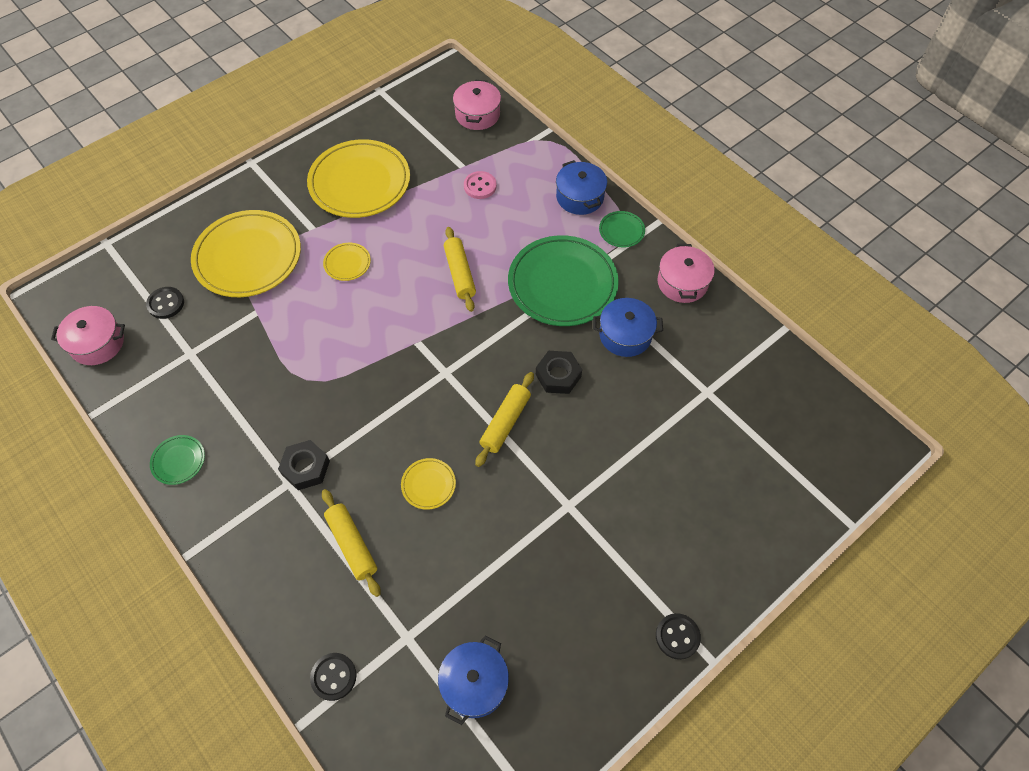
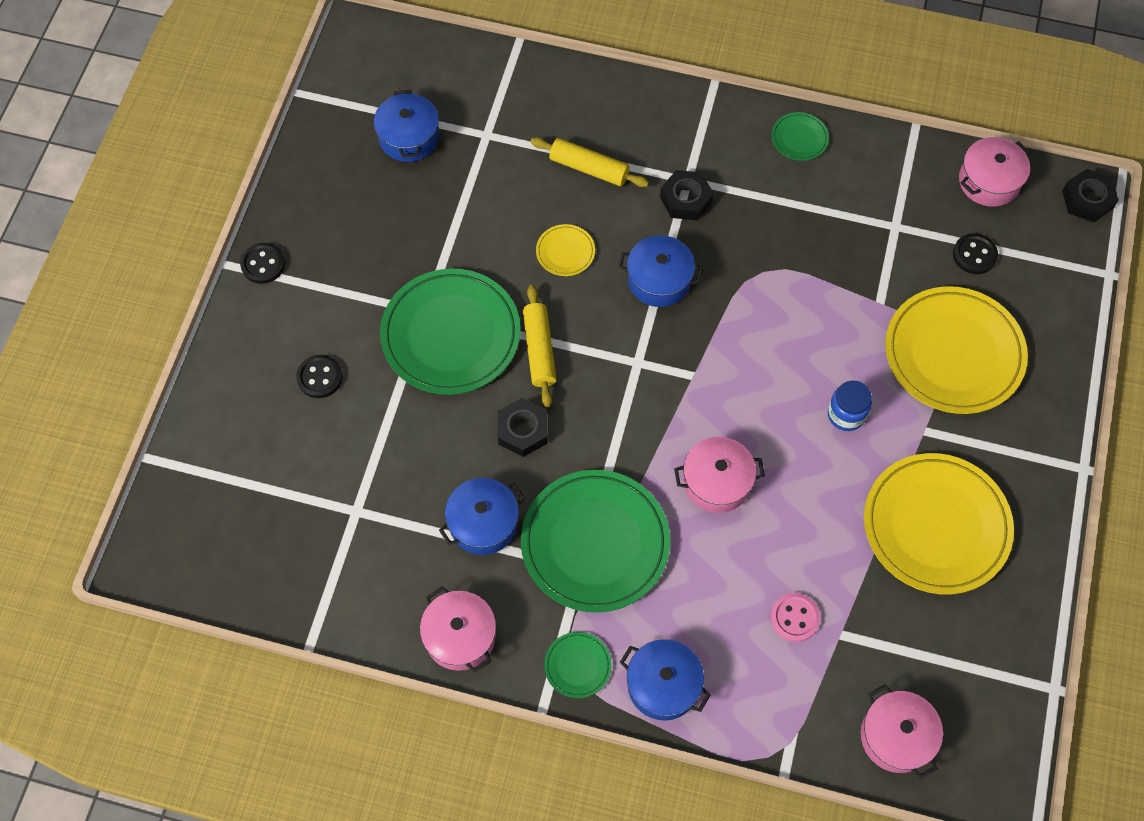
camera: 145 degrees right, 5 degrees up
(57, 292) = (1087, 200): none -> black nut
(333, 677) = (521, 79): black button -> black button (320, 377)
(347, 263) = (846, 414): yellow plate -> blue jar
(380, 419) = (659, 280): none -> blue pot
(460, 273) = (716, 482): yellow rolling pin -> pink pot
(561, 474) = (451, 335): none -> green plate

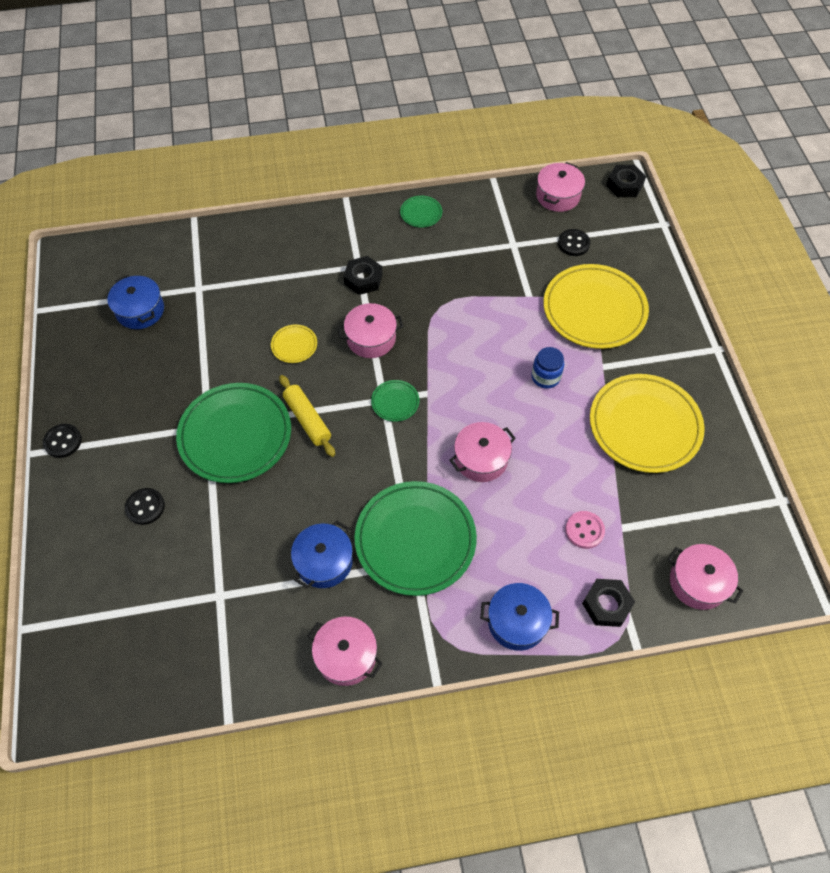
camera: 25 degrees left, 5 degrees down
(523, 431) = (322, 481): black nut -> black nut (606, 605)
(577, 665) = (447, 636): green plate -> green plate (395, 402)
(589, 168) = (284, 283): yellow rolling pin -> none
(659, 280) = (371, 338): blue pot -> pink pot

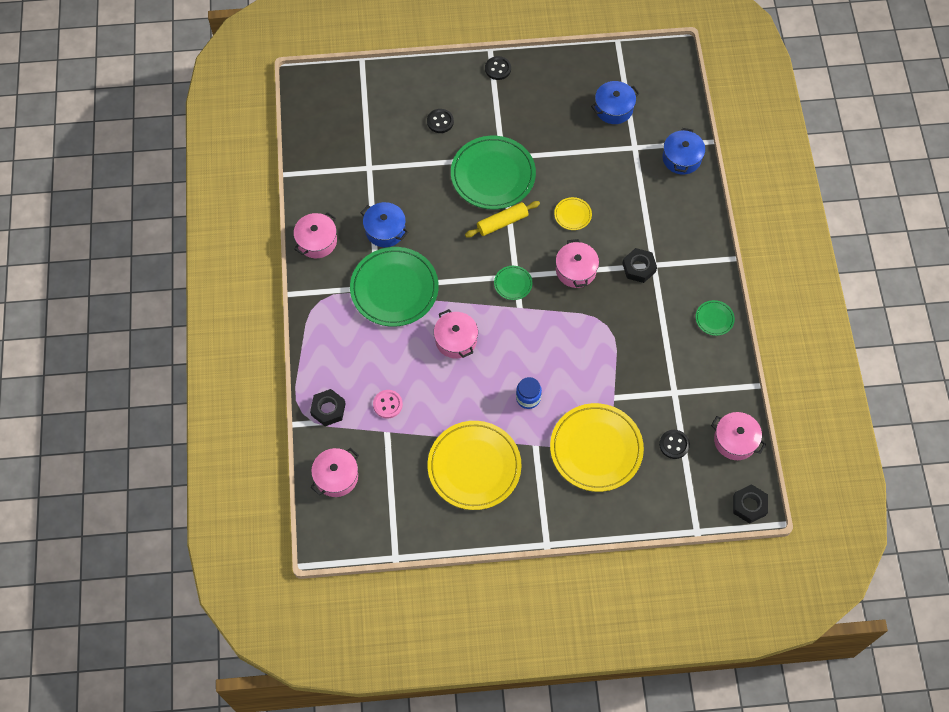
camera: 95 degrees right, 5 degrees up
(517, 622) = (324, 348): blue pot -> blue pot (681, 158)

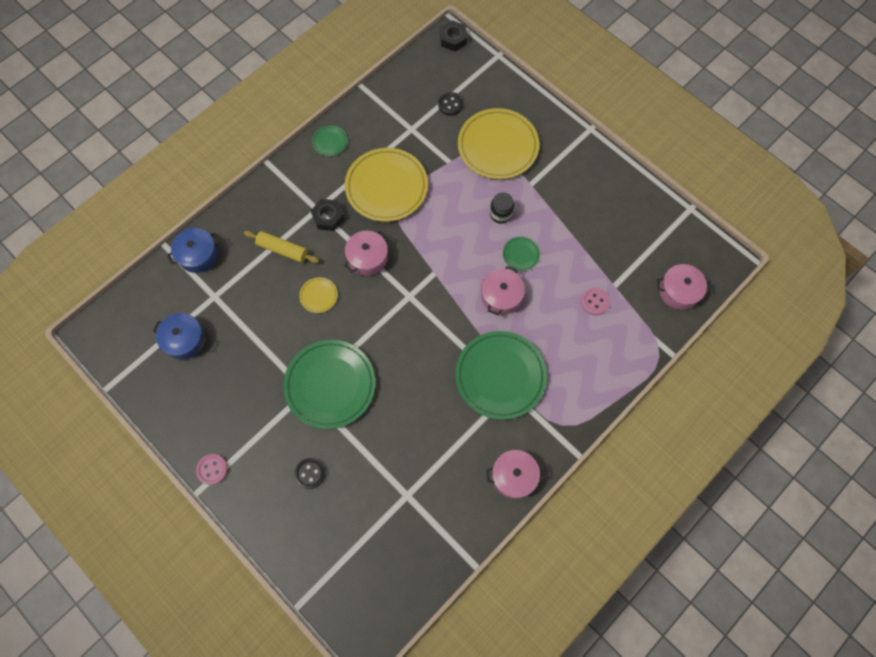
camera: 130 degrees left, 5 degrees up
(328, 409) = (638, 340): black nut -> none
(385, 230) = (455, 428): blue pot -> none
(474, 467) = (583, 209): yellow plate -> yellow plate (386, 187)
(498, 69) = (212, 469): black button -> pink button
(502, 222) = (370, 342): yellow rolling pin -> yellow rolling pin (282, 250)
(513, 284) = (418, 293): green plate -> green plate (521, 254)
(528, 398) = (500, 214): blue jar -> black jar
(735, 440) = (414, 73): pink pot -> none

